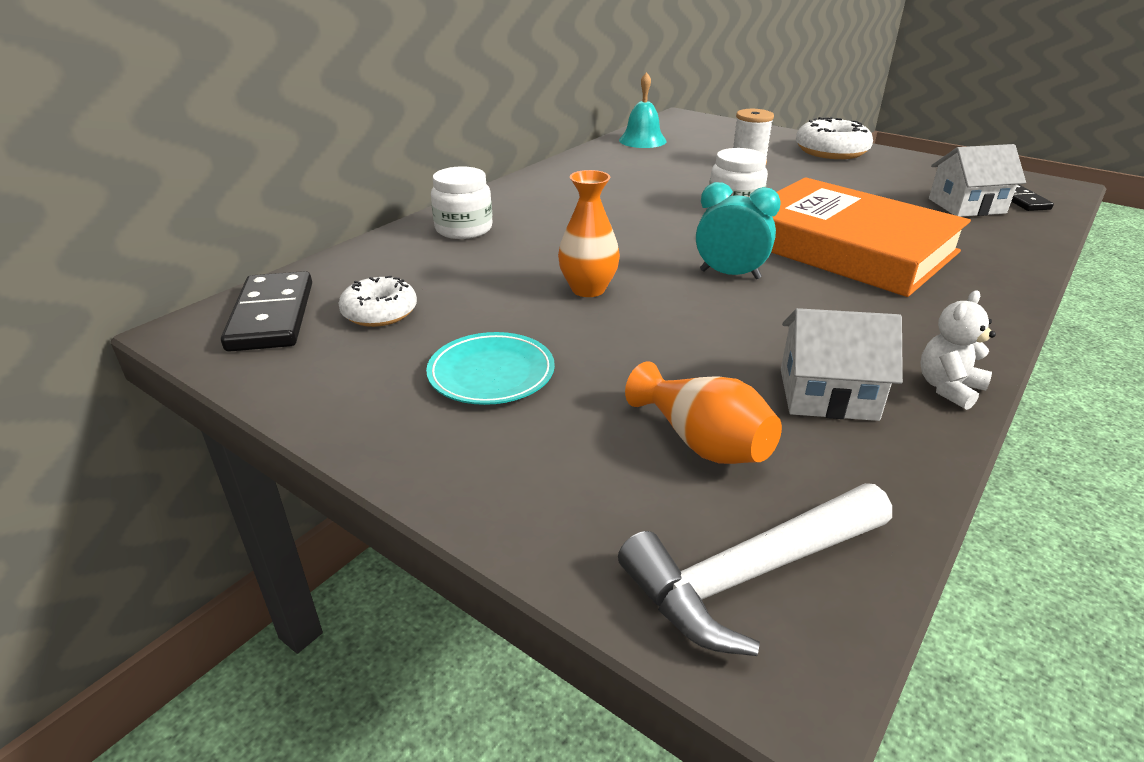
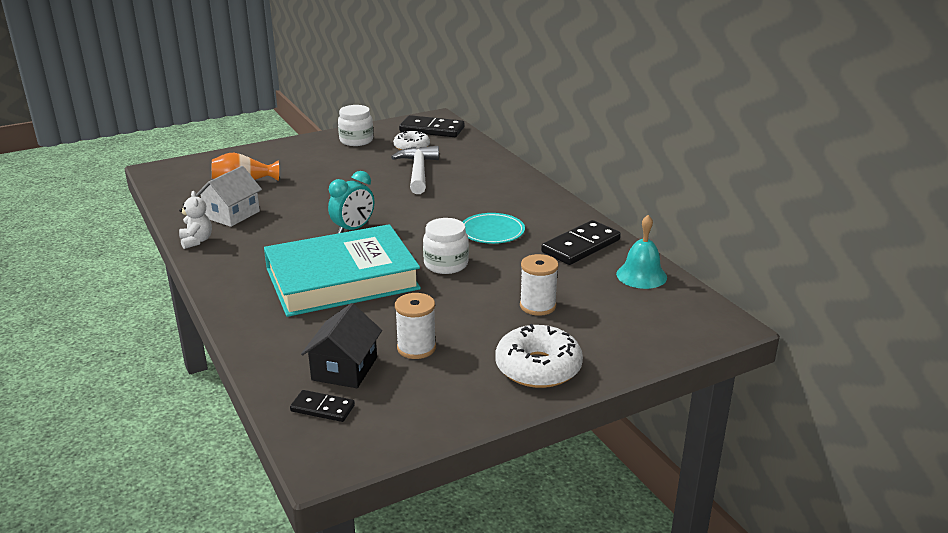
camera: 115 degrees right, 5 degrees down
(464, 229) = (492, 175): white jar -> white jar (356, 140)
(491, 374) = (335, 159): turquoise plate -> turquoise plate (492, 232)
(588, 289) = (381, 190): orange vase -> none
(615, 163) = (580, 246): none -> black domino
(751, 574) = (186, 174): white hammer -> white hammer (418, 172)
(846, 247) = (342, 278): orange book -> turquoise book
(887, 189) = (416, 348): none -> white spool
(966, 206) = (344, 369): white house -> black house

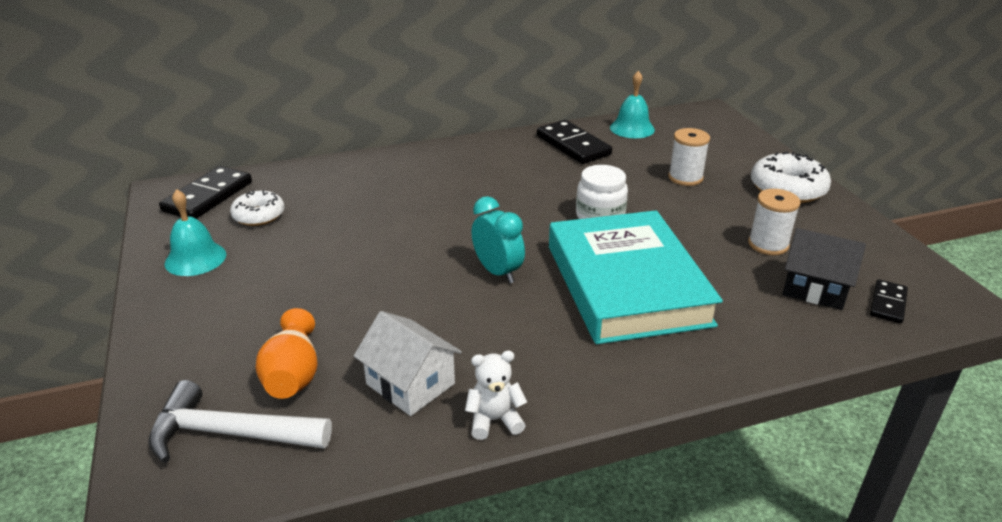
camera: 80 degrees left, 5 degrees up
(356, 140) = (195, 258): white jar -> turquoise bell
(418, 172) = (346, 216): white hammer -> white hammer (230, 433)
(492, 232) = (531, 184): turquoise plate -> none

